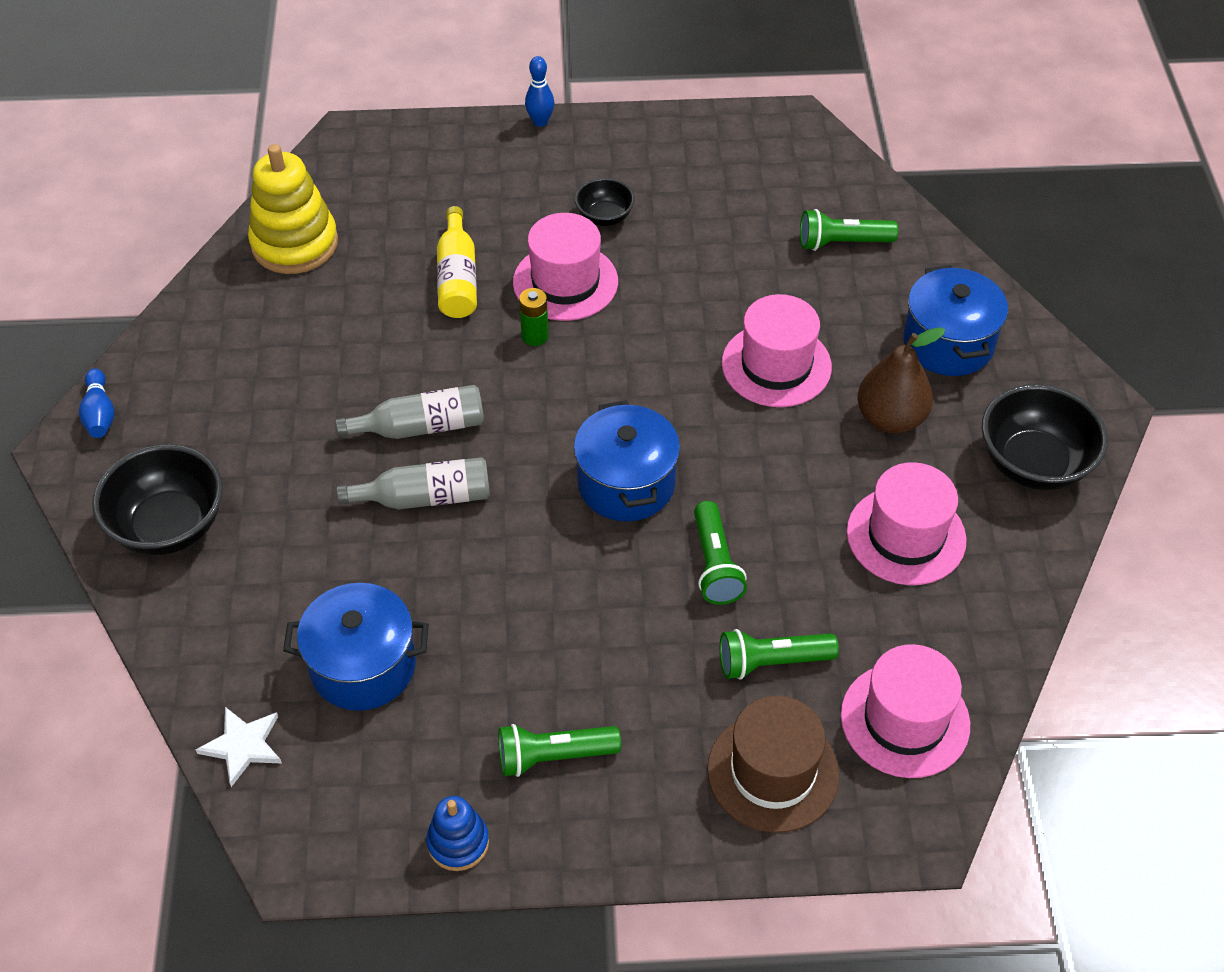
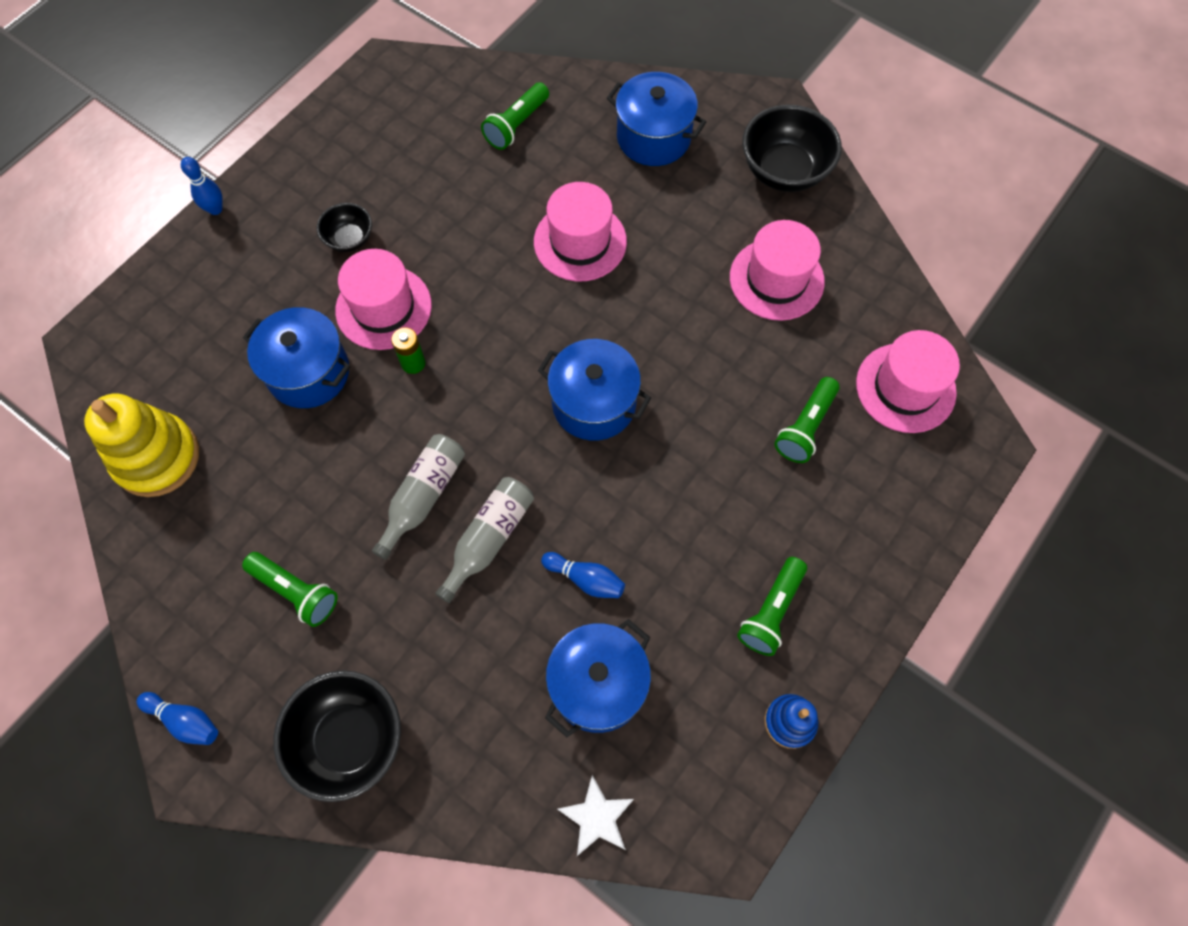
camera: 50 degrees left, 15 degrees up
(452, 591) = (585, 579): none -> blue bowling pin
(457, 278) = (308, 372): yellow bottle -> blue pot
(715, 565) = (705, 402): green flashlight -> green flashlight (296, 592)
(773, 772) = (884, 489): brown hat -> none
(890, 418) = (682, 215): brown pear -> none

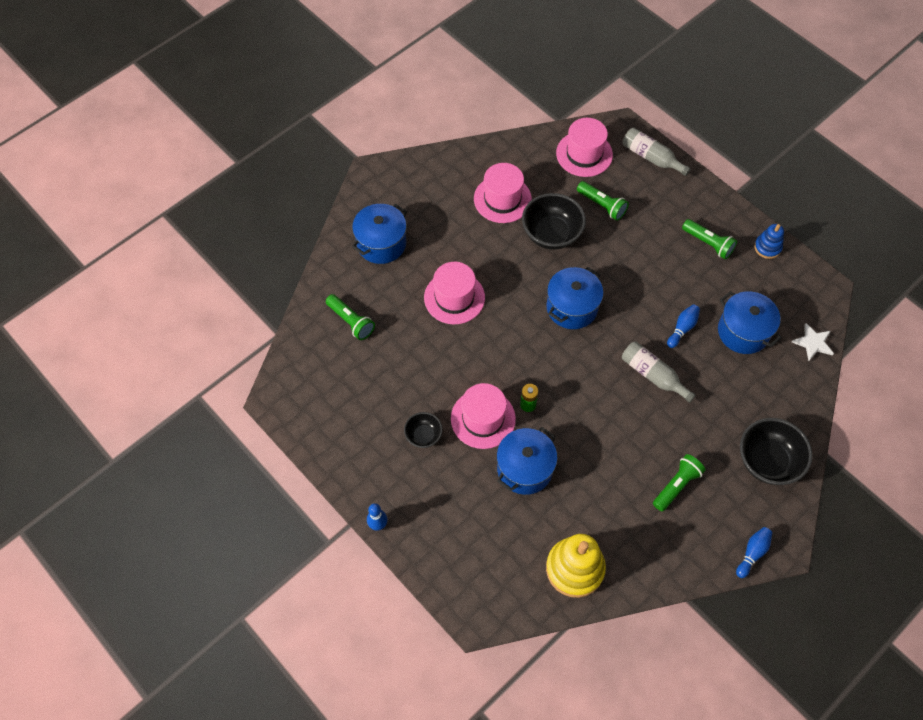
camera: 80 degrees left, 5 degrees down
(423, 496) = (621, 408): grey bottle -> grey bottle (651, 157)
(784, 171) = (425, 179): black bowl -> black bowl (551, 234)

